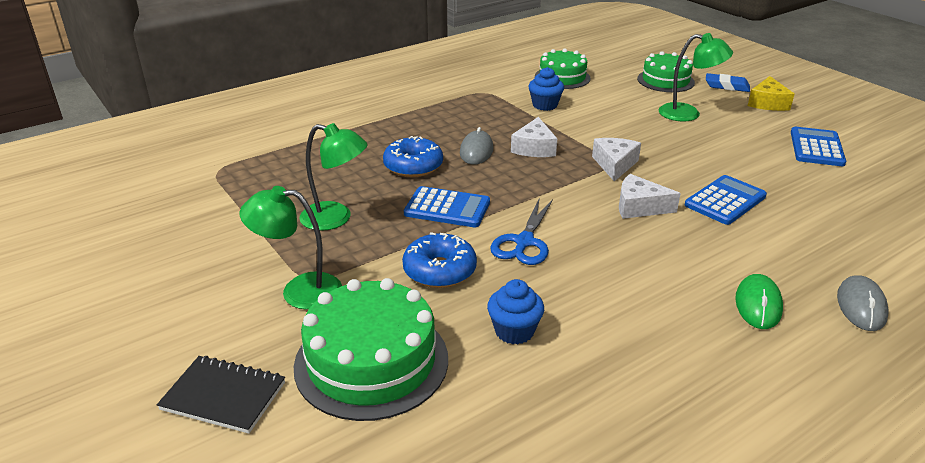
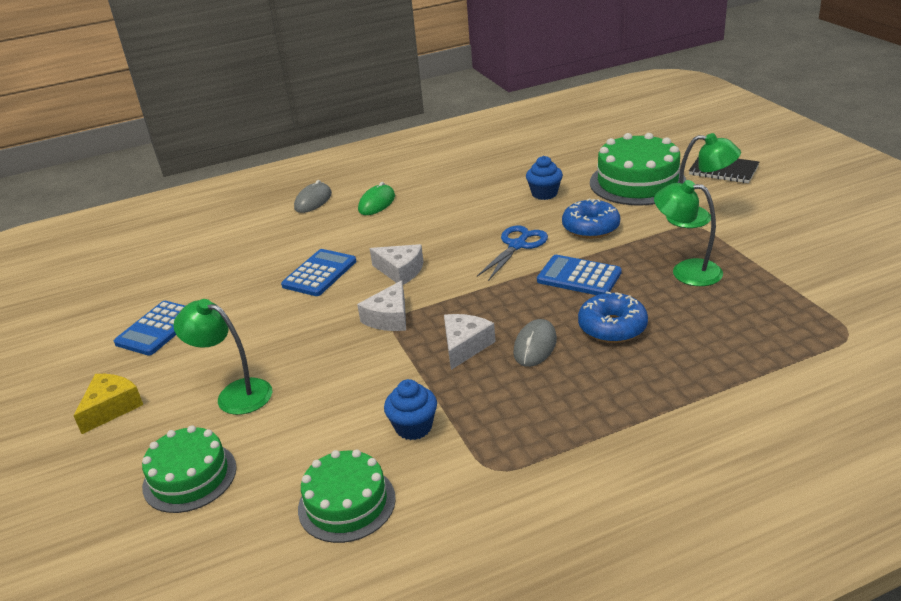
camera: 165 degrees left, 0 degrees up
(725, 201) = (320, 273): blue calculator -> blue calculator turned 150 degrees clockwise
(726, 86) = (117, 452): blue eraser -> none

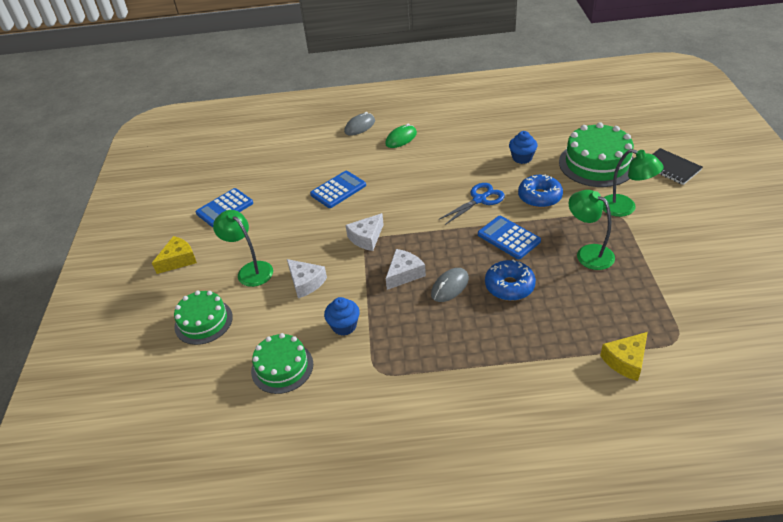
camera: 20 degrees right, 10 degrees up
(400, 271) = (391, 201): white cheese -> white cheese (306, 282)
(806, 371) = (626, 361): none -> yellow cheese

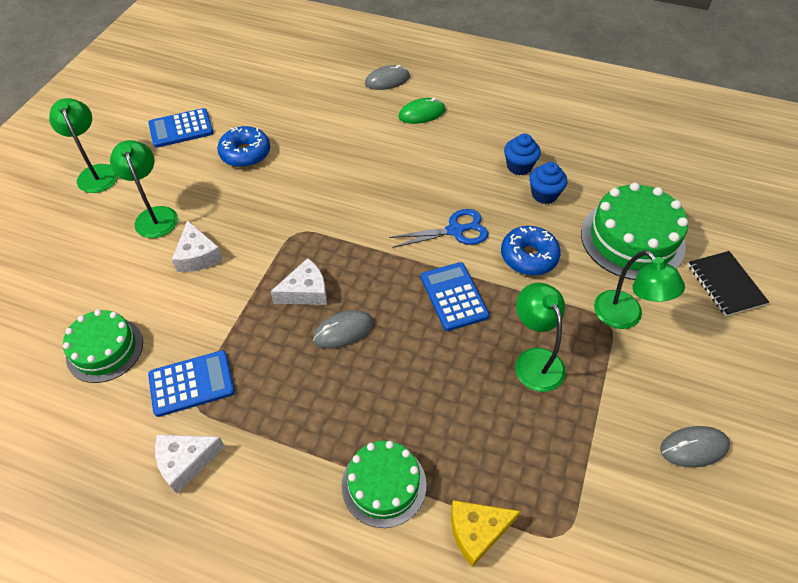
camera: 20 degrees right, 10 degrees up
(178, 260) = (96, 172): yellow cheese -> green lamp
(203, 321) = (70, 257): green cake -> green cake (384, 484)
(338, 190) = (309, 153): blue calculator -> blue calculator (192, 383)
(344, 326) = (199, 328): blue cupcake -> blue cupcake (519, 166)
(366, 238) = (297, 227): white cheese -> white cheese (186, 462)
(509, 286) = (410, 362): blue donut -> blue donut (245, 153)
(717, 261) = (694, 448): none -> grey mouse

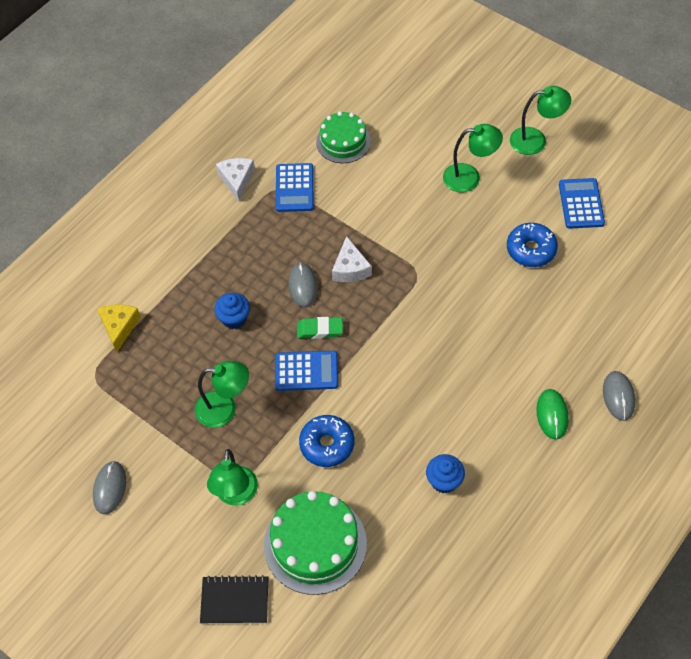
camera: 110 degrees right, 5 degrees up
(198, 256) = (413, 202): white cheese -> none
(384, 484) = (173, 283): green cake -> none
(397, 298) = (320, 330): none -> green eraser
(455, 230) = (378, 395): blue scissors -> none
(544, 194) = (398, 489): blue cupcake -> blue cupcake (234, 318)
(625, 317) = (236, 495): green lamp -> green lamp turned 75 degrees counterclockwise

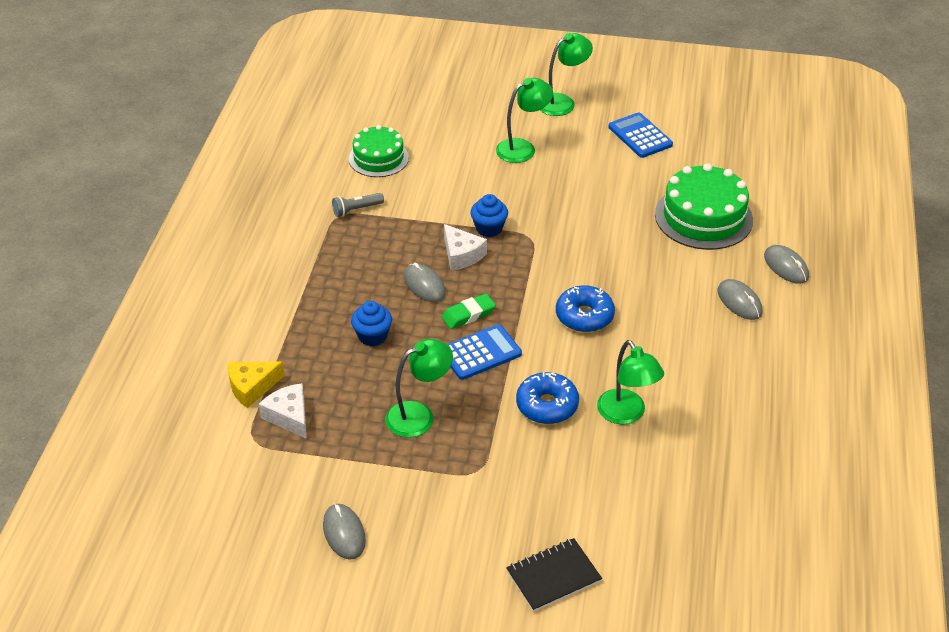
camera: 30 degrees left, 15 degrees down
(119, 327) = (251, 387): yellow cheese -> yellow cheese turned 90 degrees counterclockwise
(236, 495) = (485, 484): green lamp -> green lamp (626, 414)
(237, 180) = (291, 222): white cheese -> white cheese (289, 416)
(294, 188) = (356, 210): blue calculator -> grey flashlight
(315, 544) = (598, 493): green cake -> green cake (703, 217)
(444, 481) = (682, 391): blue cupcake -> blue cupcake (489, 228)
(531, 250) = (622, 184): blue donut -> blue donut (584, 316)
(552, 415) = (739, 302): green mouse -> grey mouse

